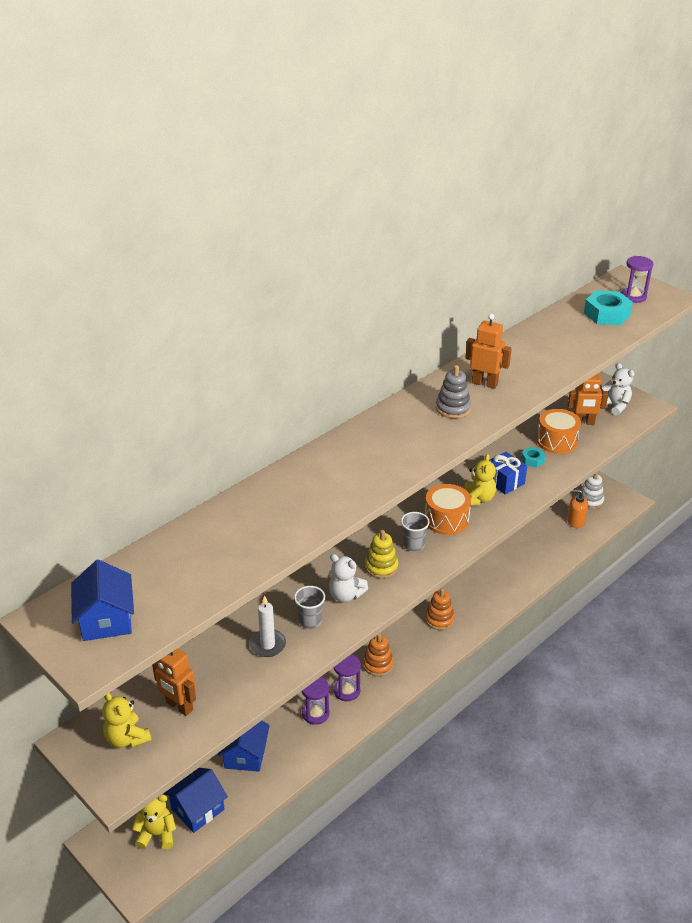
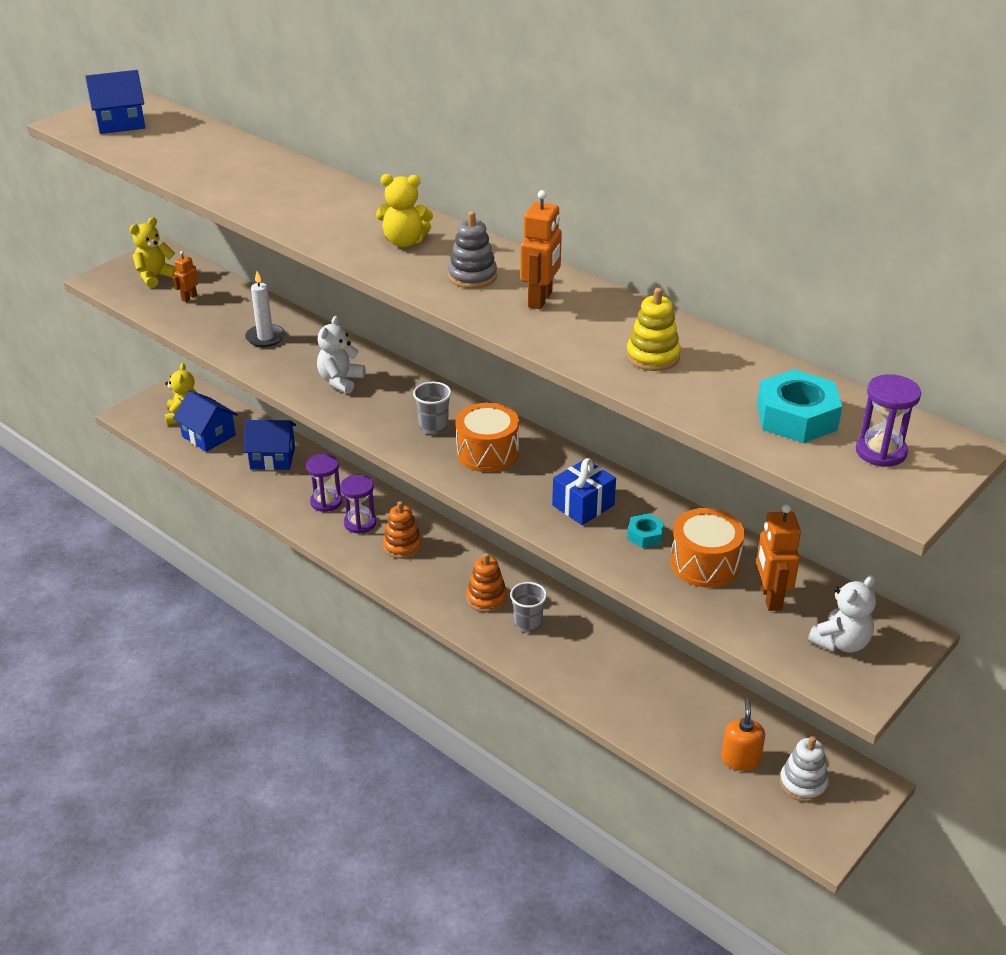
camera: 85 degrees right, 0 degrees up
(179, 706) = (189, 297): orange robot -> orange robot, size x0.59
(310, 621) = (300, 360): grey cup -> grey cup (528, 624)
(381, 567) = (390, 404): yellow stacking toy -> yellow stacking toy (652, 356)
(477, 499) = (537, 480): yellow teddy bear -> yellow teddy bear (404, 242)

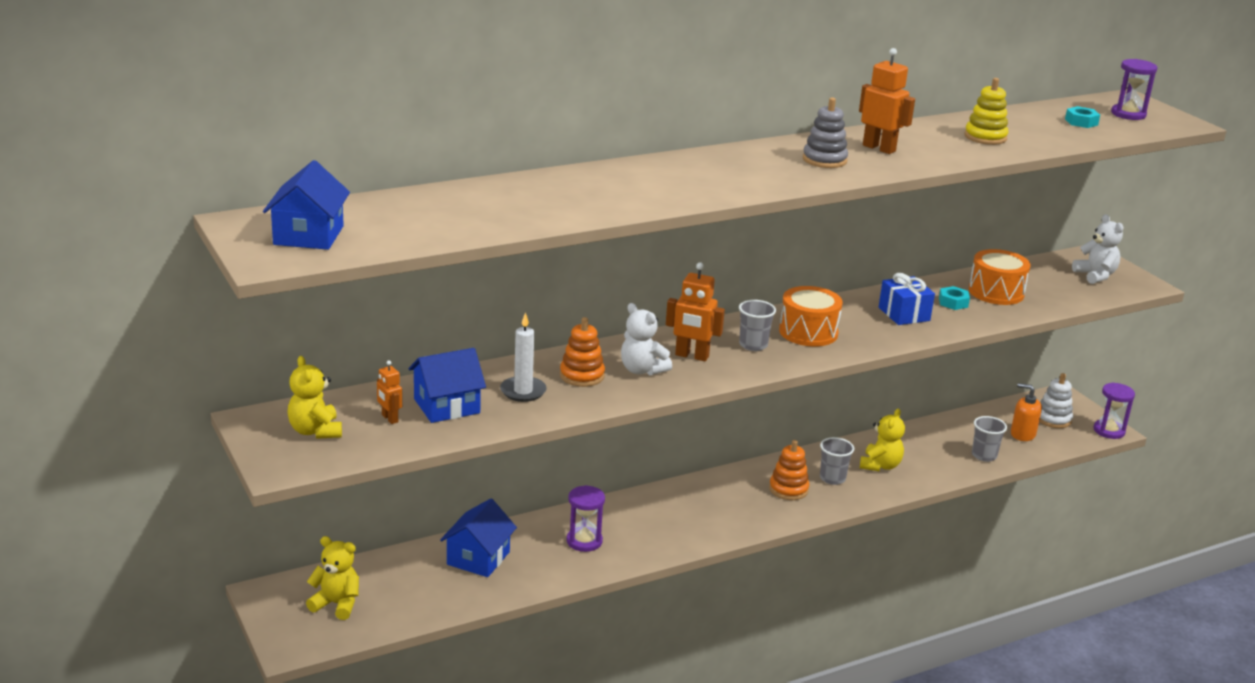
camera: 70 degrees left, 10 degrees down
(209, 436) = (396, 593): blue house -> blue house (447, 406)
(360, 523) = (634, 529): purple hourglass -> purple hourglass (1109, 431)
(402, 546) = (686, 514): orange stacking toy -> orange stacking toy (582, 376)
(404, 242) = (741, 169): yellow teddy bear -> yellow teddy bear (880, 465)
(662, 731) = (984, 455): none -> grey cup
(770, 598) = (1042, 283): orange robot -> orange robot (691, 356)
(796, 417) = (1081, 122): turquoise nut -> turquoise nut, size x0.53

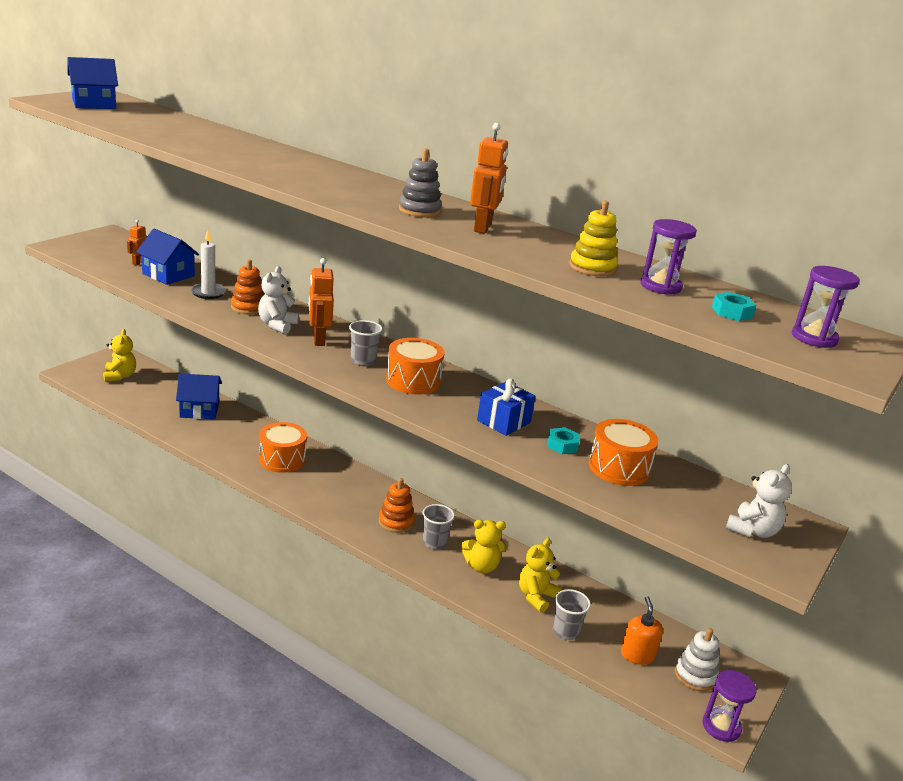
camera: 60 degrees right, 0 degrees up
(315, 431) = (108, 248): yellow teddy bear -> yellow teddy bear (536, 596)
(584, 541) = (248, 444): purple hourglass -> purple hourglass (660, 286)
(631, 526) = (282, 459): none -> orange drum

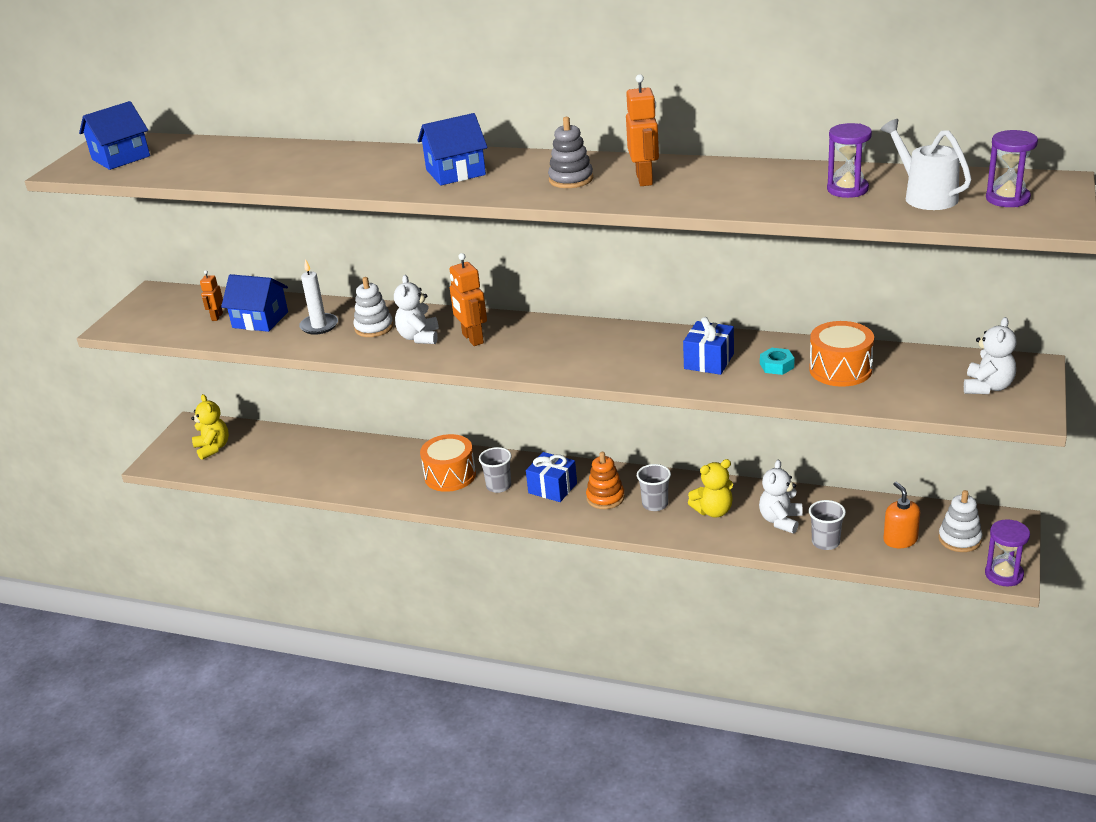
camera: 10 degrees left, 5 degrees up
(199, 410) = (326, 454): blue house -> blue house (455, 172)
(248, 307) = (374, 328): orange stacking toy -> white stacking toy
(357, 498) = (552, 488): none -> blue gift
(363, 361) = (533, 345): grey cup -> grey cup (498, 486)
(413, 381) = (596, 350): orange drum -> none
(536, 596) = (780, 520): yellow teddy bear -> white teddy bear
(592, 268) = (775, 190): yellow stacking toy -> none
(732, 312) = (925, 196): turquoise nut -> white watering can

